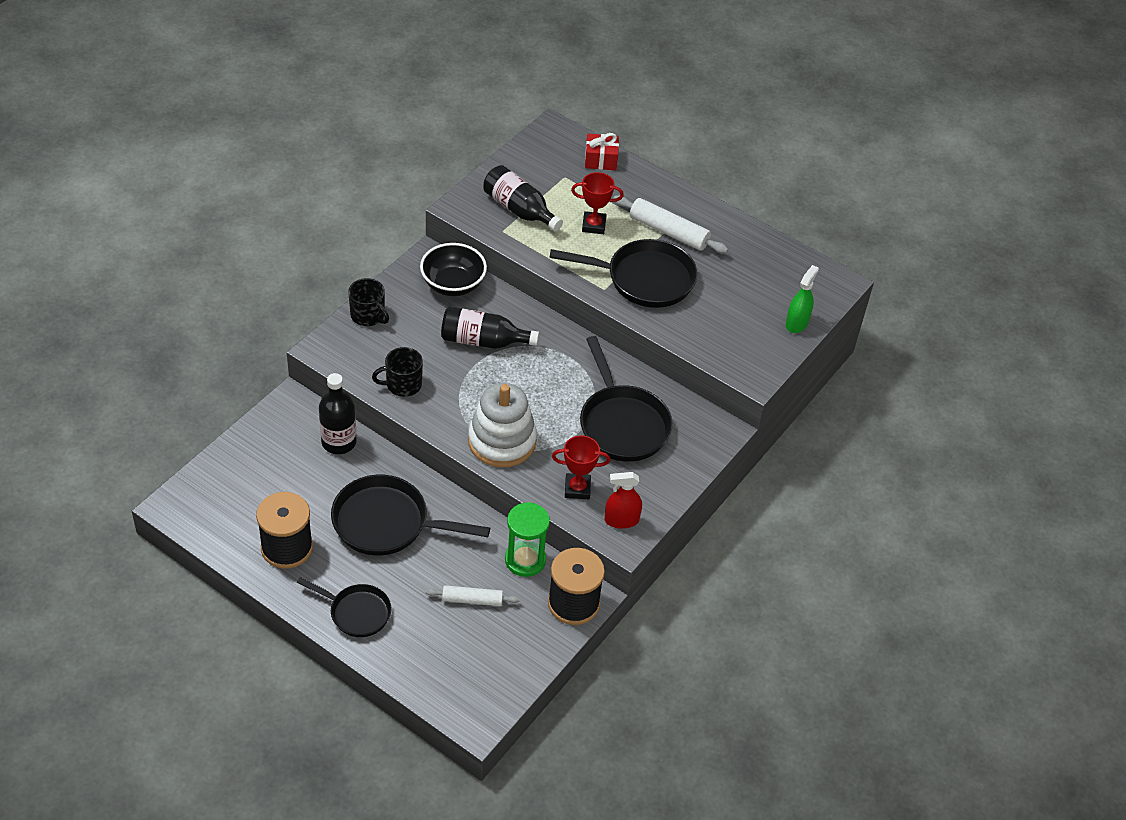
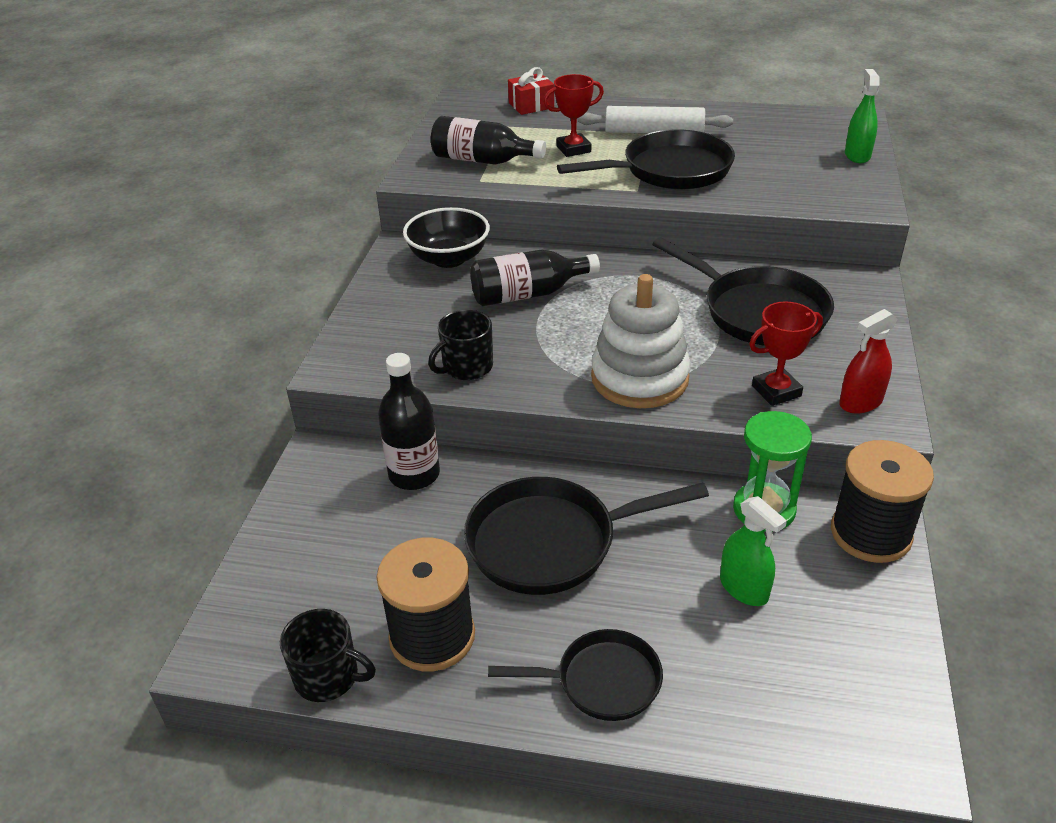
camera: 20 degrees left, 10 degrees down
(368, 315) = (369, 317): black mug -> black mug (328, 677)
(472, 600) = (744, 588): white rolling pin -> green spray bottle

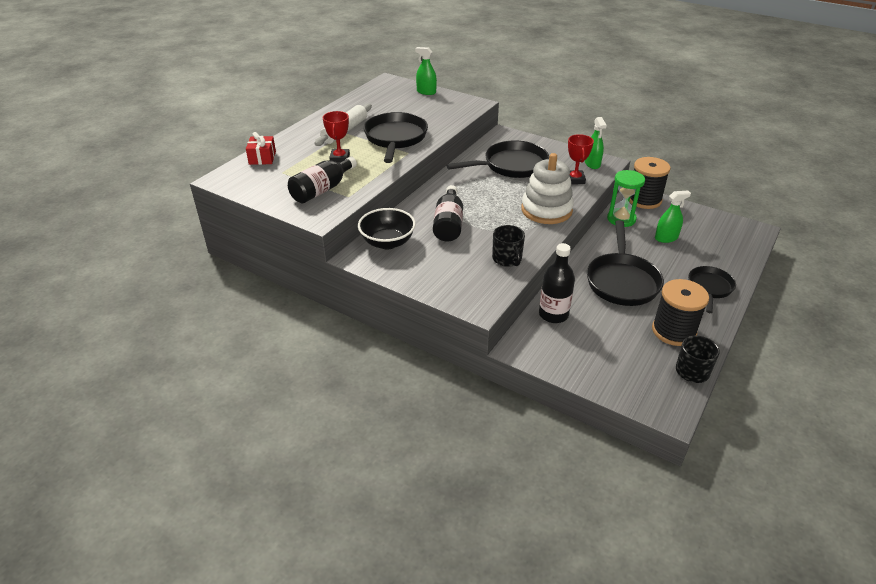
camera: 70 degrees left, 0 degrees up
(860, 402) = (592, 164): red spray bottle -> green spray bottle

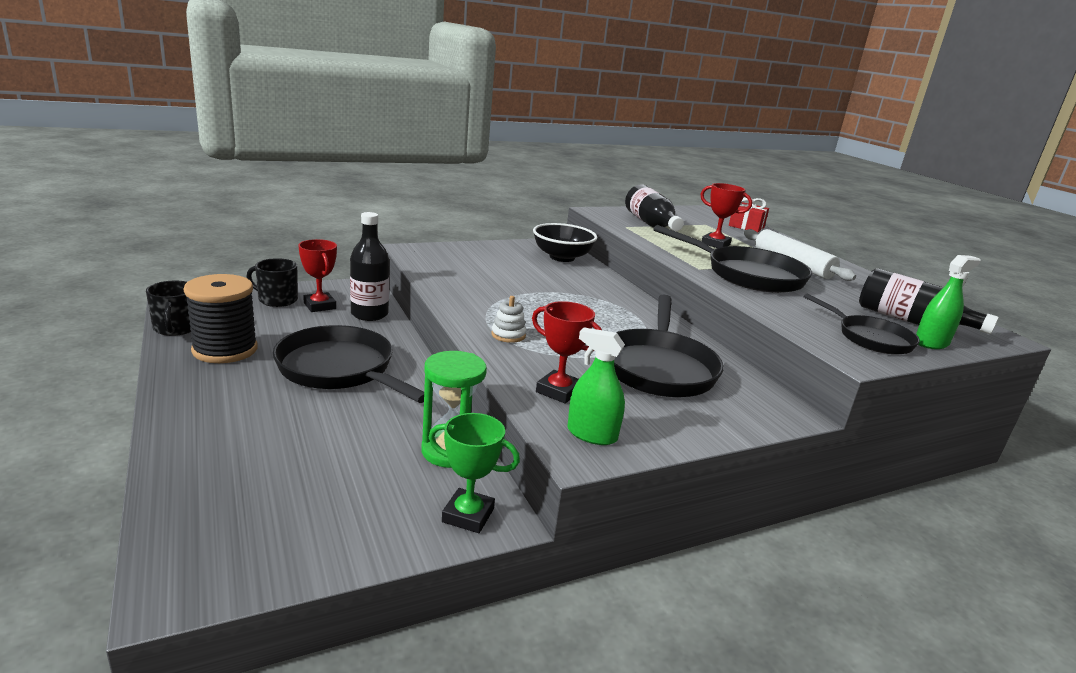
camera: 120 degrees right, 15 degrees down
(448, 224) = (557, 284): black bottle -> black bottle (910, 321)
(507, 259) = (453, 281): black mug -> black mug (277, 300)
(546, 210) = (508, 335): white stacking toy -> white stacking toy, size x0.42
(576, 342) = (319, 306): none -> red trophy
(644, 200) = (468, 515): black spool -> green trophy
(666, 238) = (346, 458): green spray bottle -> none
(709, 288) = (210, 415): black pan -> black pan (870, 338)

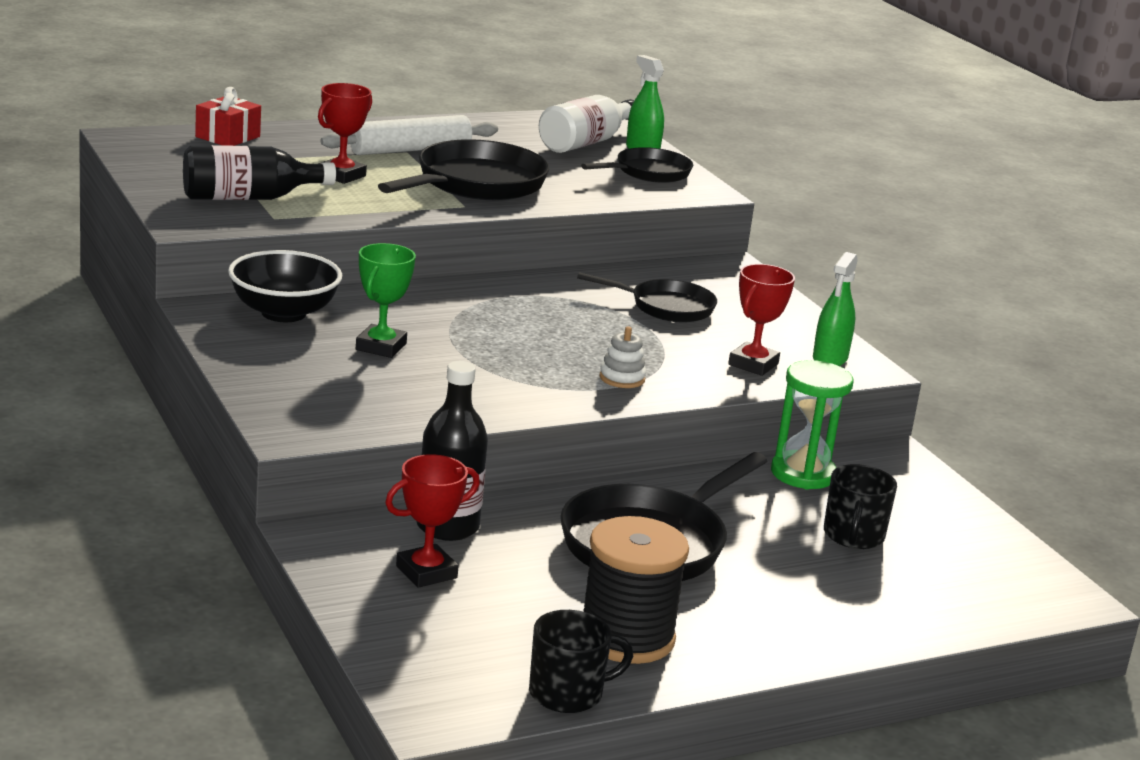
camera: 90 degrees left, 0 degrees up
(277, 300) = (412, 614): black mug -> black mug (853, 536)
(468, 515) = (902, 469): green trophy -> green trophy (381, 347)
(658, 367) = (666, 307): black pan -> black pan, size x0.61
(910, 321) = (585, 143): black bottle -> white bottle

